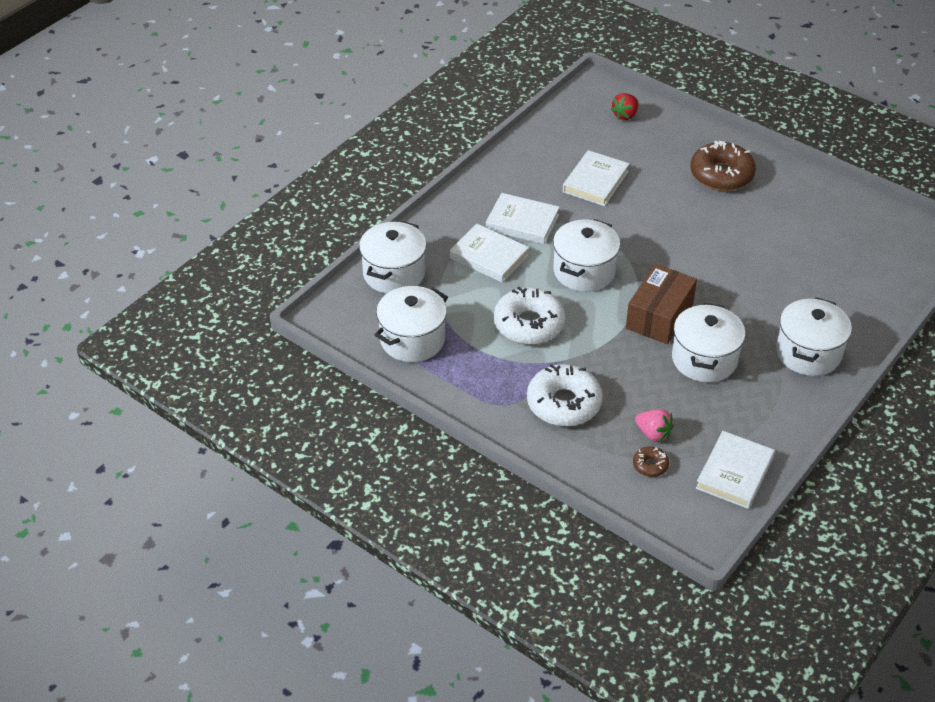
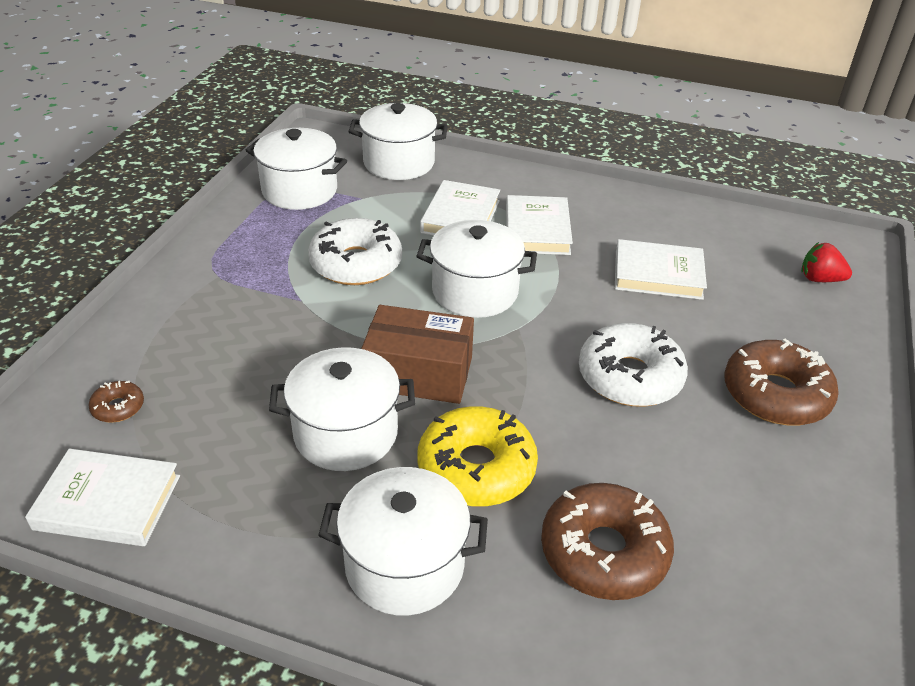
camera: 70 degrees right, 5 degrees down
(564, 403) = (223, 312): white donut -> white donut (630, 377)
(653, 434) = (180, 401): pink strawberry -> none
(747, 309) = (476, 468): none -> yellow donut
(816, 277) = (604, 552): none -> brown donut

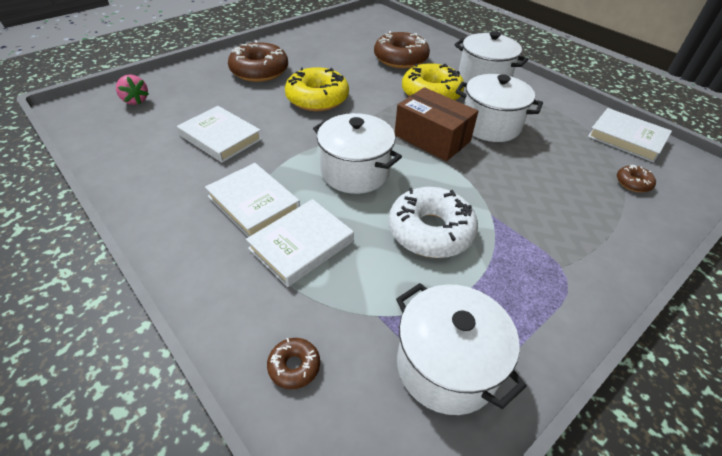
camera: 150 degrees left, 5 degrees up
(399, 163) = (294, 366): white pot -> brown donut
(537, 230) = (253, 203): white book -> white book turned 75 degrees counterclockwise
(630, 377) = (317, 98): white donut -> yellow donut
(820, 279) = (135, 100): red strawberry -> pink strawberry

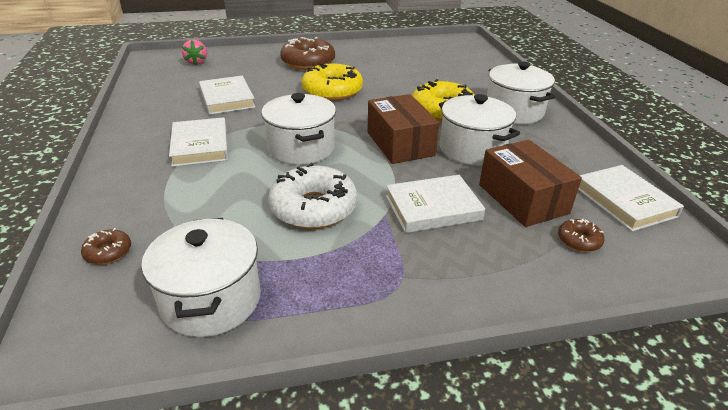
camera: 30 degrees right, 10 degrees down
(301, 245) = (202, 182): white book -> white book (433, 208)
(400, 59) = (445, 79): brown donut -> none
(567, 160) = (522, 199): none -> brown box

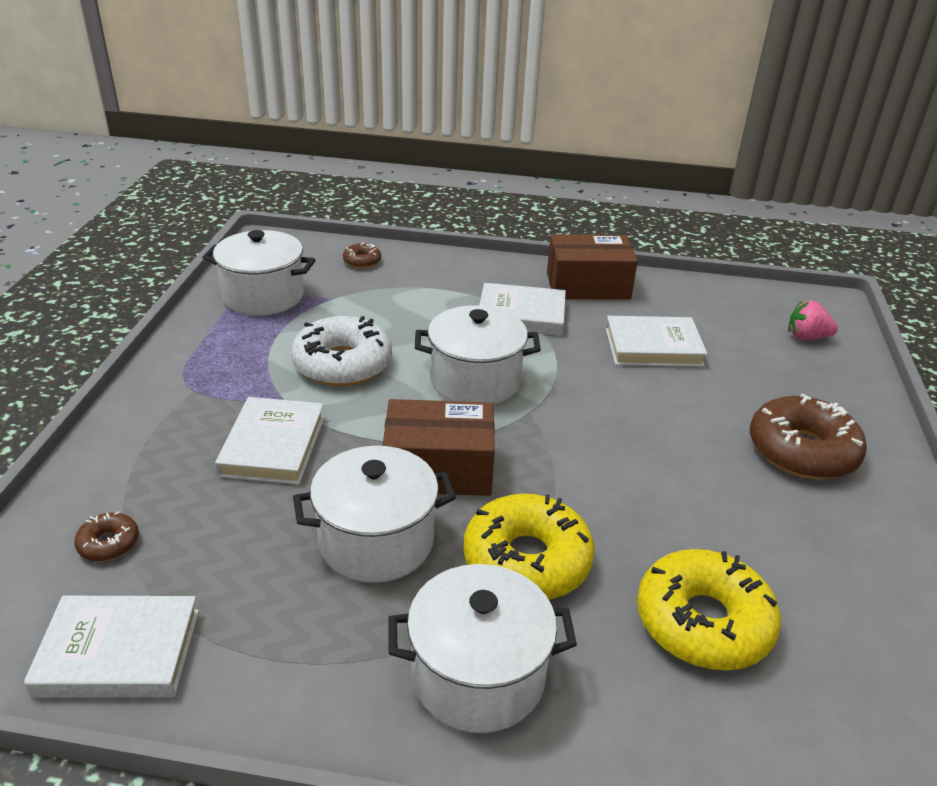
camera: 110 degrees right, 0 degrees up
(332, 91) = (656, 449): yellow donut -> yellow donut (703, 622)
(522, 199) = (223, 535): brown box -> brown box (588, 285)

